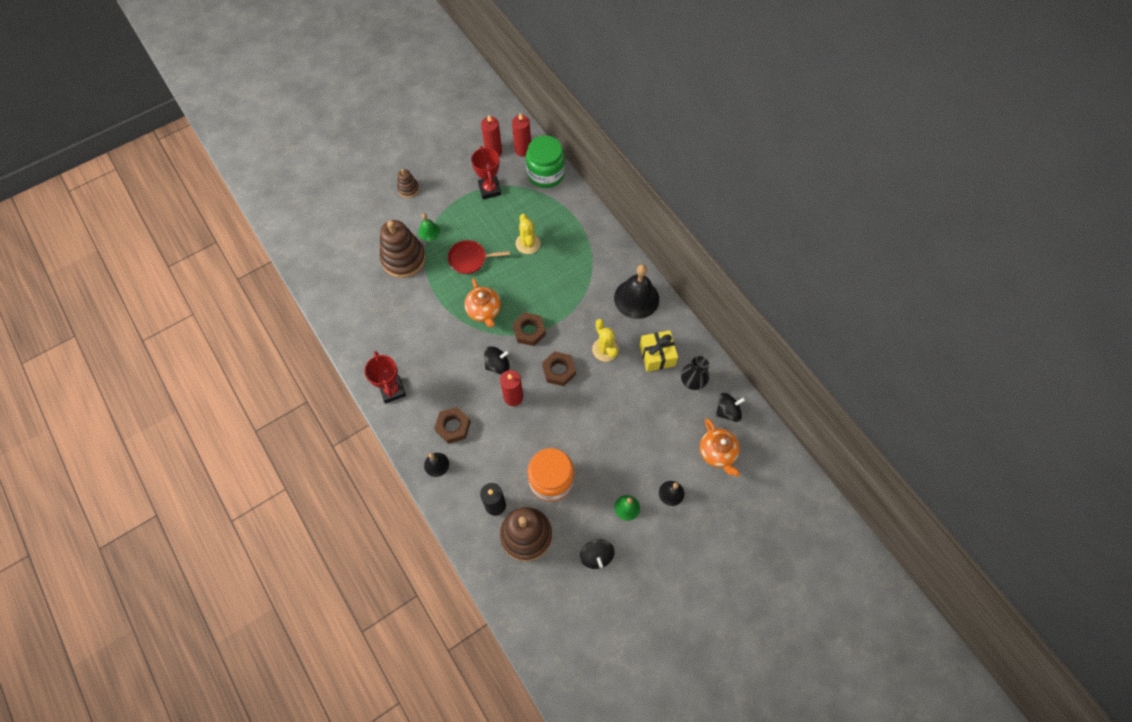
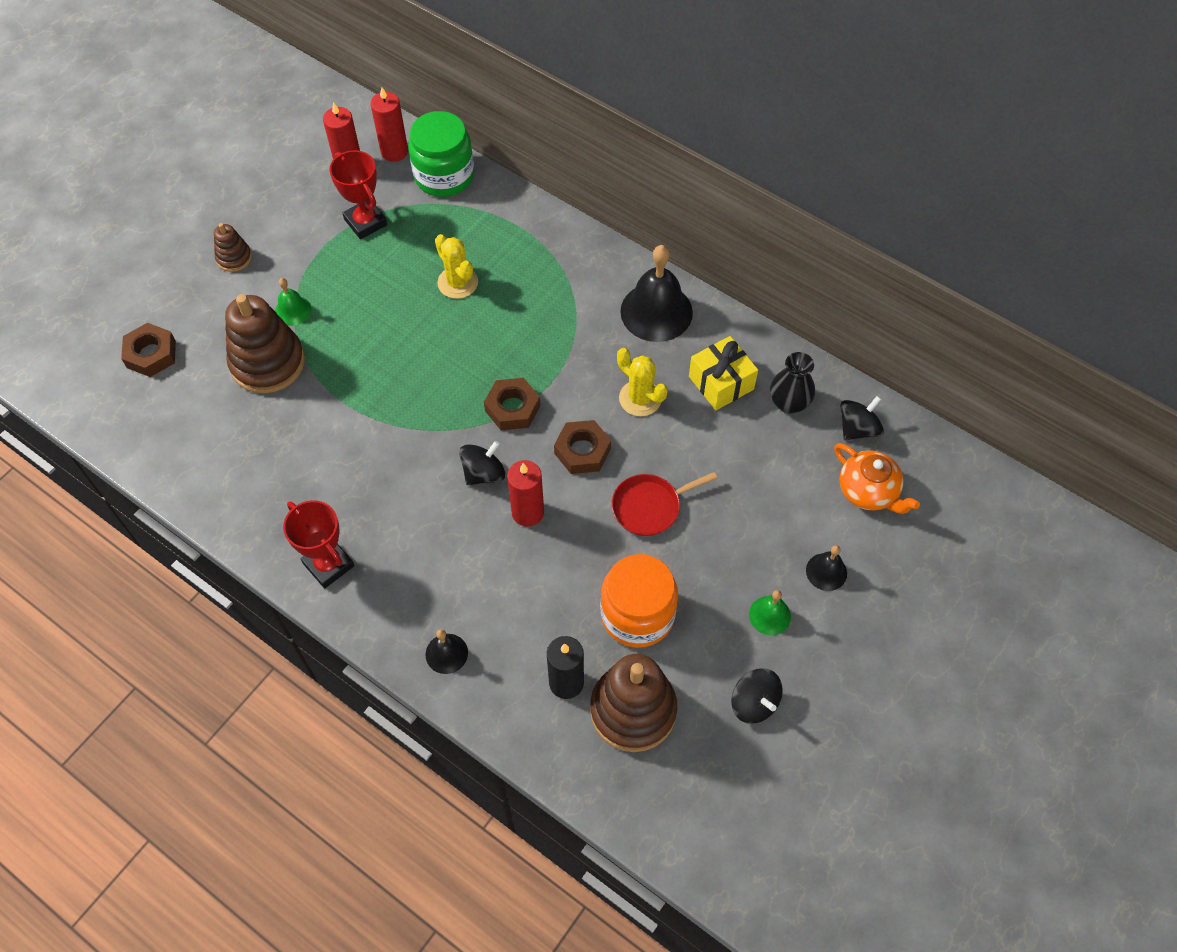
camera: 20 degrees left, 5 degrees down
(453, 426) = (450, 587): brown nut -> brown nut (151, 354)
(470, 259) = (375, 332): red pan -> red pan (649, 507)
(484, 310) = (429, 400): orange teapot -> none

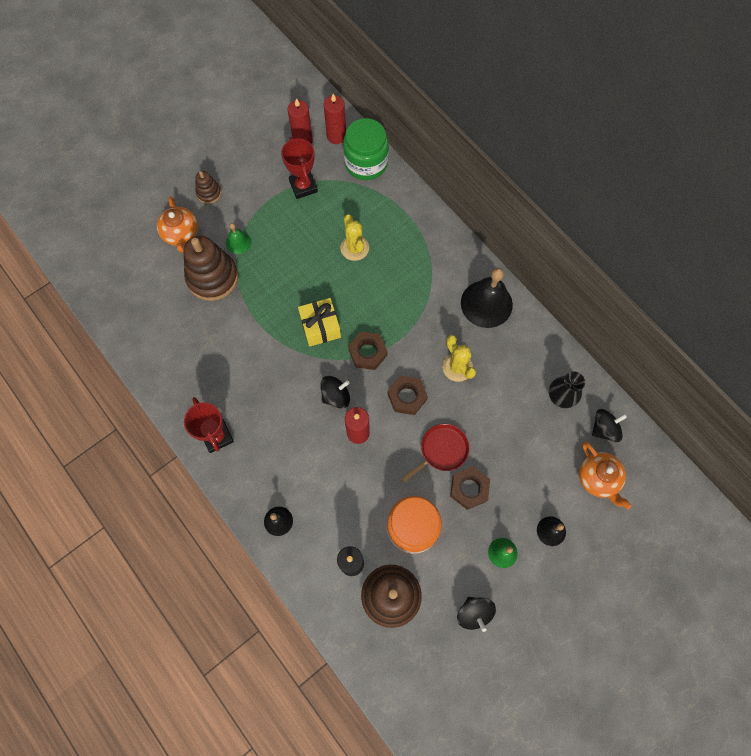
camera: 15 degrees right, 10 degrees up
(151, 354) = (138, 252): brown nut -> brown nut (469, 489)
(208, 317) = (181, 234): none -> orange teapot
(649, 507) = (442, 450): red pan -> red pan turned 150 degrees clockwise
(721, 383) = (517, 369): yellow gift -> yellow gift (320, 327)

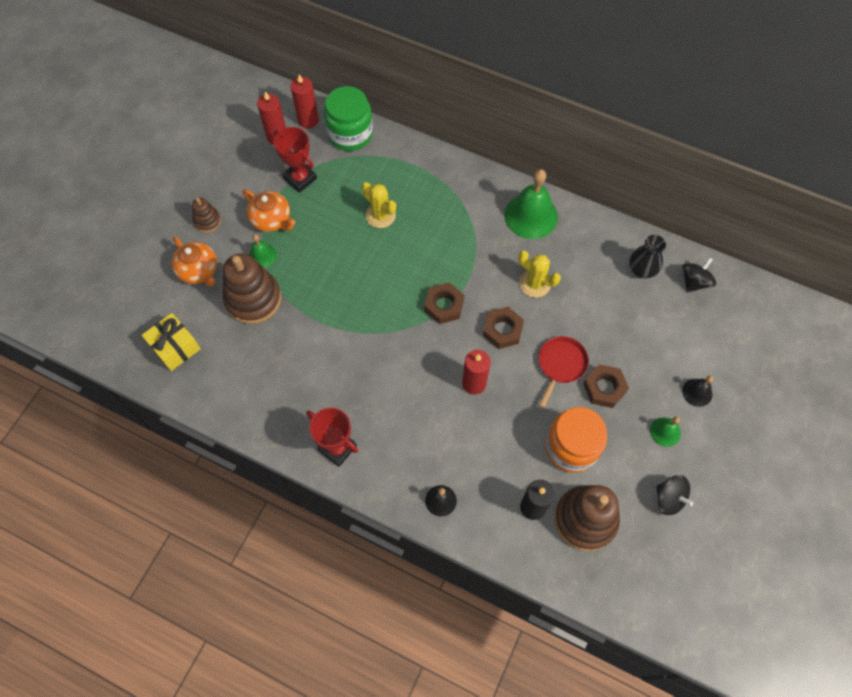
camera: 25 degrees left, 5 degrees down
(320, 327) = (386, 301): yellow gift -> yellow gift (175, 347)
(336, 396) = (435, 359): black spinning top -> none
(486, 303) = (531, 216): black bell -> green bell
(598, 478) = (713, 327): orange teapot -> orange teapot (272, 220)

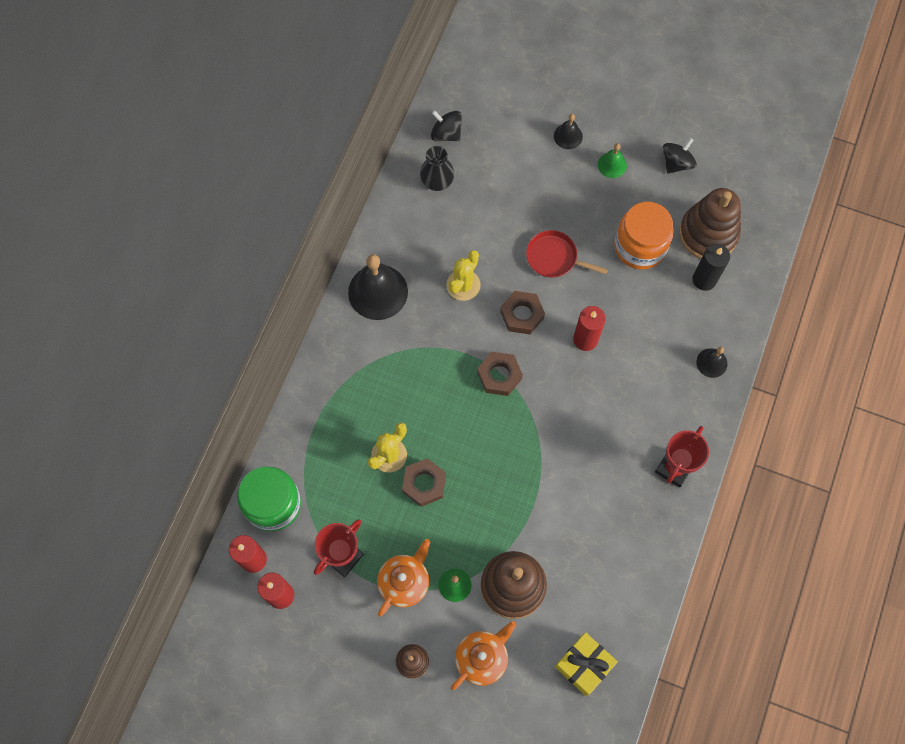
camera: 95 degrees left, 5 degrees up
(531, 216) = (378, 292): green bell -> black bell
(604, 388) = (574, 217): brown nut -> brown nut (424, 484)

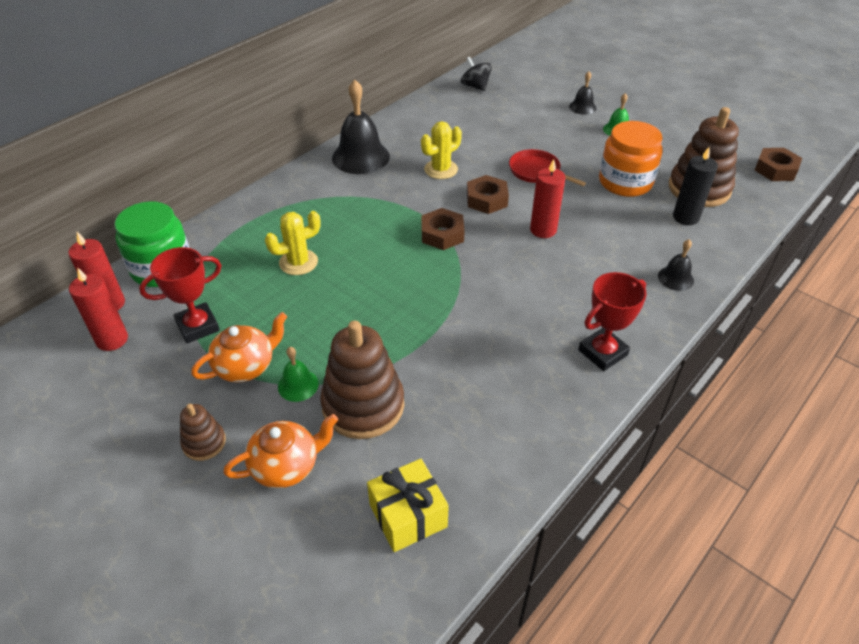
camera: 20 degrees right, 25 degrees down
(424, 484) = (319, 292): brown nut -> brown nut (775, 169)
(437, 182) = (452, 109): black vase -> none
(676, 163) = (680, 141): black spinning top -> none

